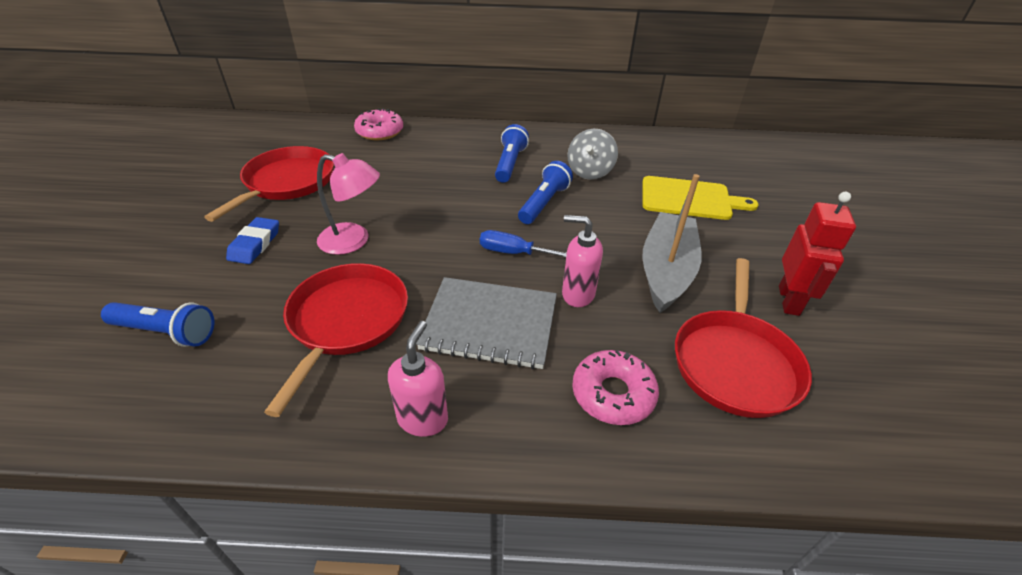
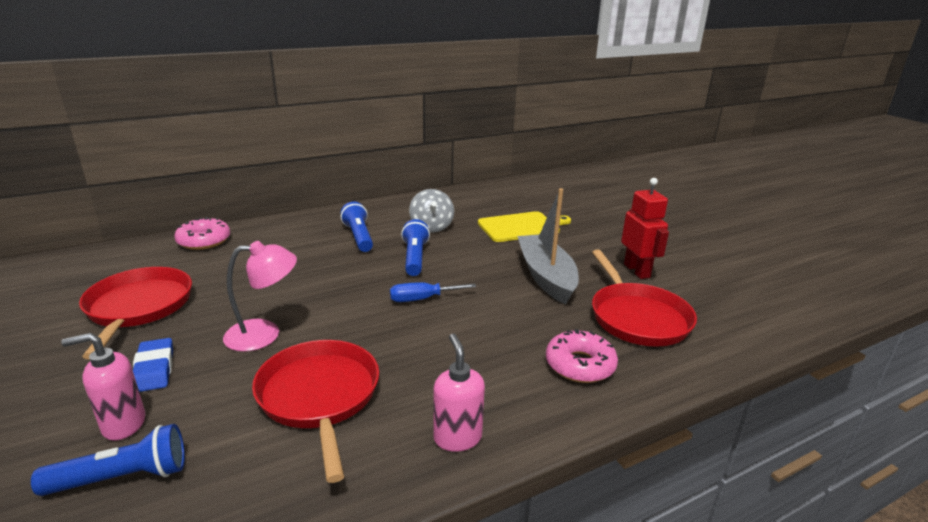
camera: 30 degrees left, 15 degrees down
(490, 324) = (450, 354): grey notebook -> none
(577, 294) = (498, 311): pink soap dispenser -> pink soap dispenser (123, 424)

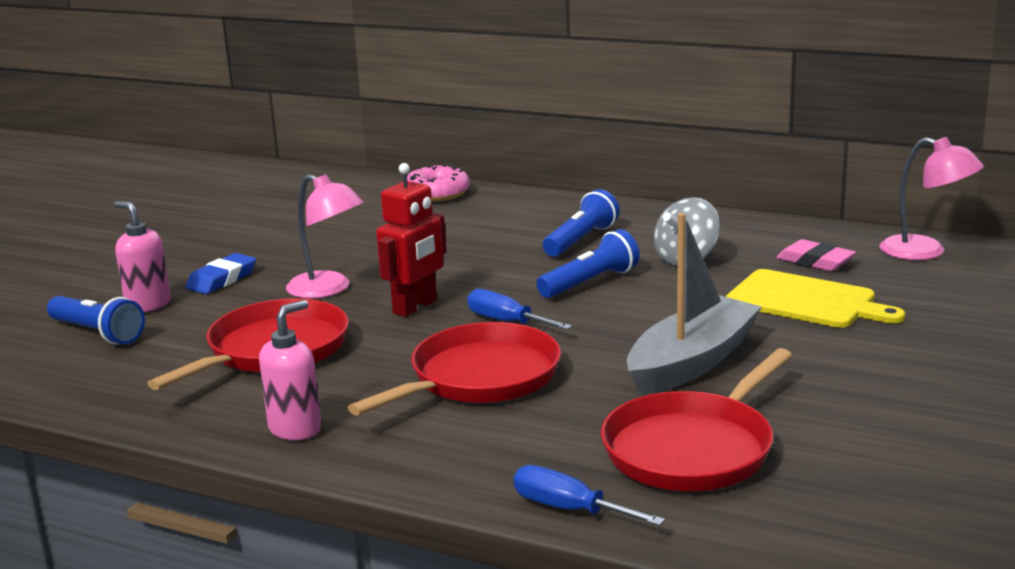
camera: 55 degrees right, 5 degrees down
(138, 307) = (291, 231): red pan -> red pan (479, 378)
(485, 207) = (815, 261): none -> pink eraser
(513, 188) = (925, 252): none -> pink lamp
(580, 365) = (514, 447): pink donut -> none
(637, 271) = (836, 411): red robot -> red robot (415, 307)
(669, 379) = (569, 509): none -> blue screwdriver

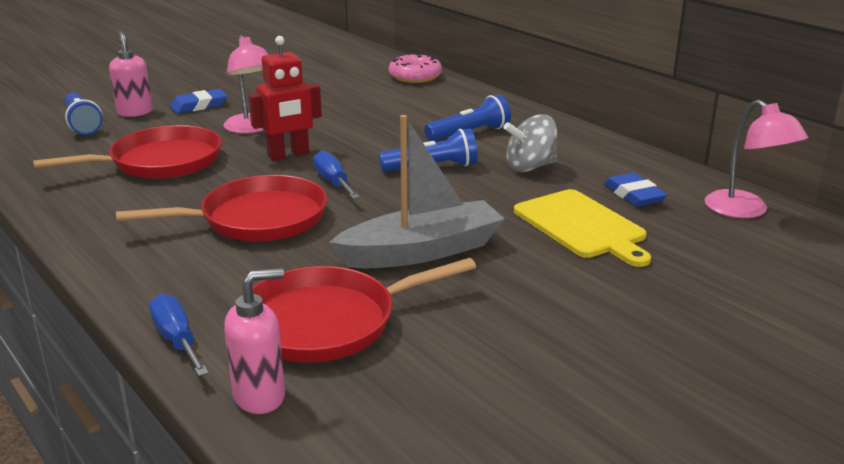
camera: 25 degrees right, 5 degrees up
(295, 429) = (96, 221): pink soap dispenser -> pink soap dispenser (260, 396)
(815, 261) = (634, 195): pink eraser -> blue eraser

